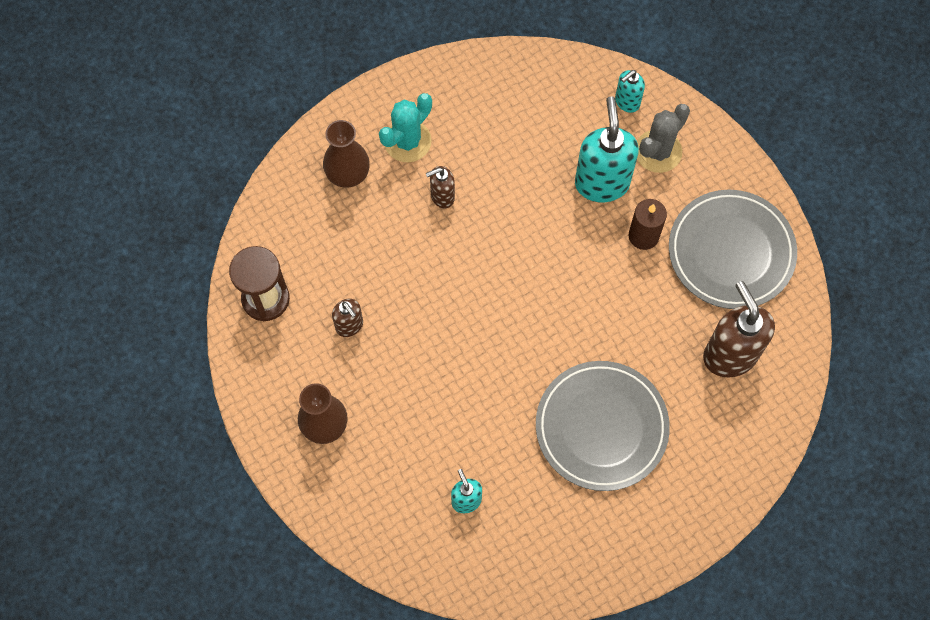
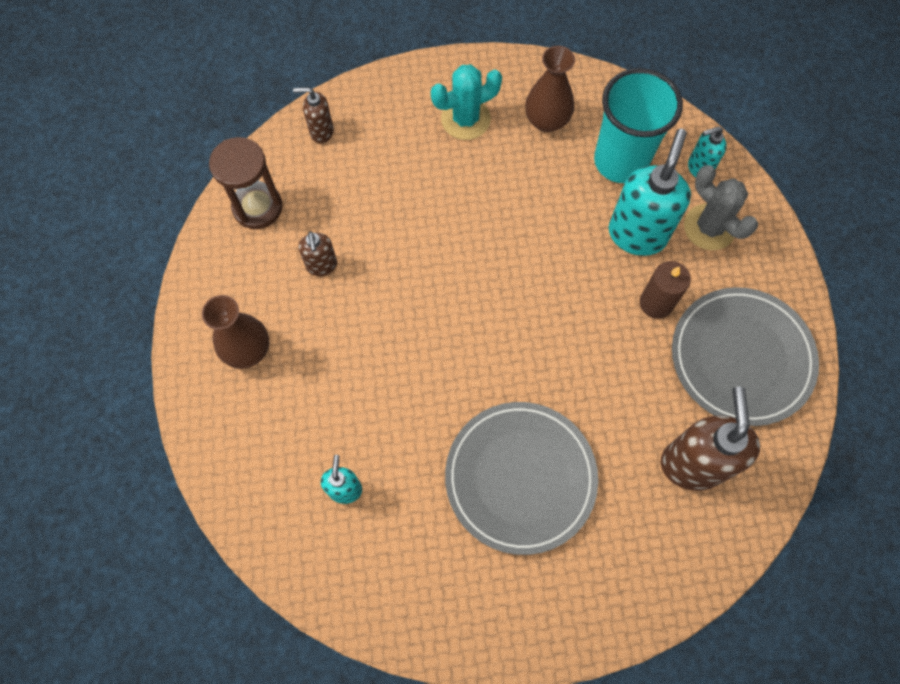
camera: 25 degrees right, 0 degrees up
(348, 174) = (394, 126): brown vase -> brown vase (546, 120)
(442, 196) = (472, 183): brown soap dispenser -> brown soap dispenser (321, 132)
(559, 124) = (620, 161): none -> turquoise cup
(658, 151) = (709, 227): grey cactus -> grey cactus turned 75 degrees clockwise

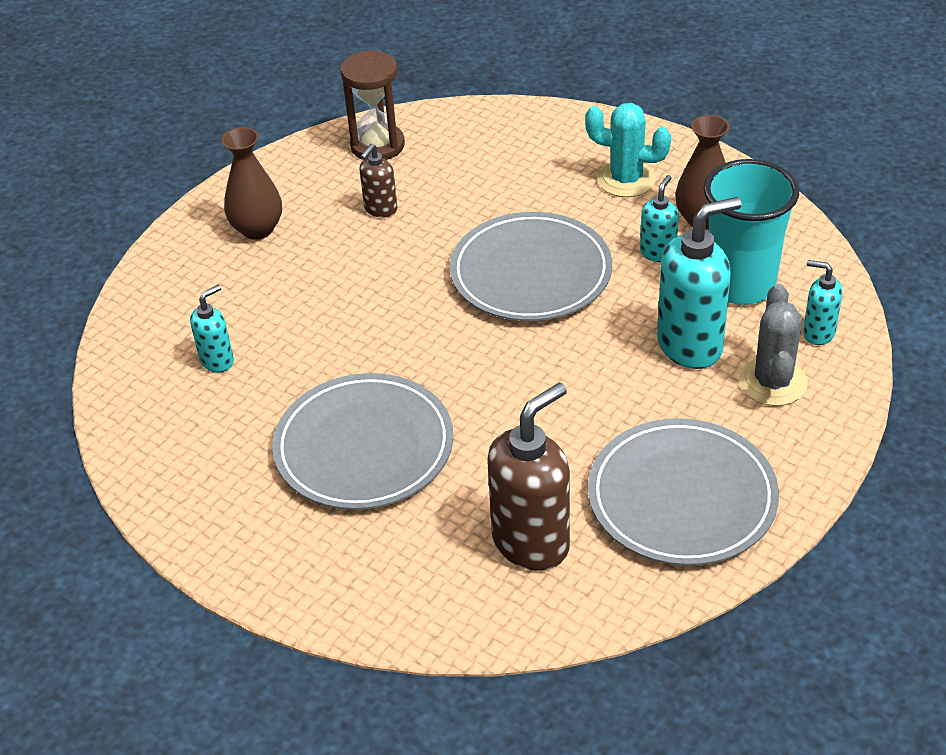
camera: 45 degrees right, 25 degrees down
(321, 132) = (489, 125): brown soap dispenser -> none
(482, 247) = (531, 273): none -> grey plate
(546, 170) = (658, 253): none -> turquoise soap dispenser
(656, 303) = (645, 405): brown candle -> none

